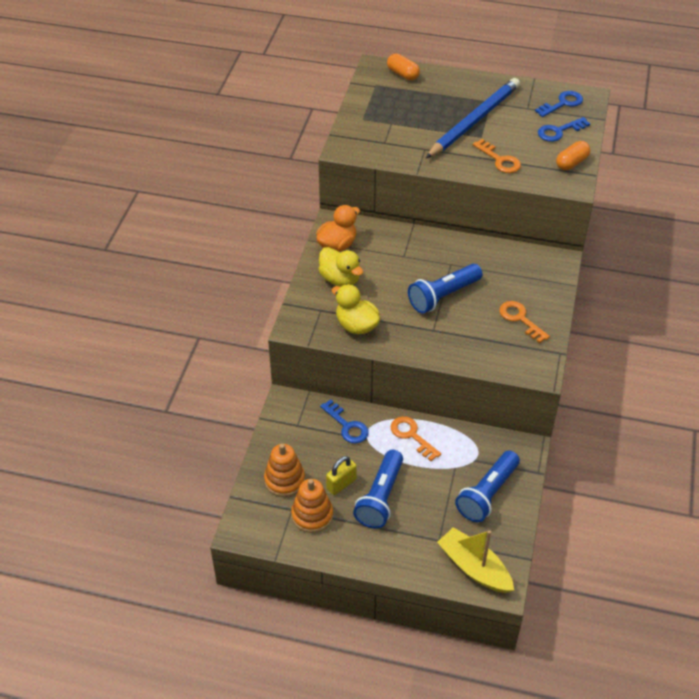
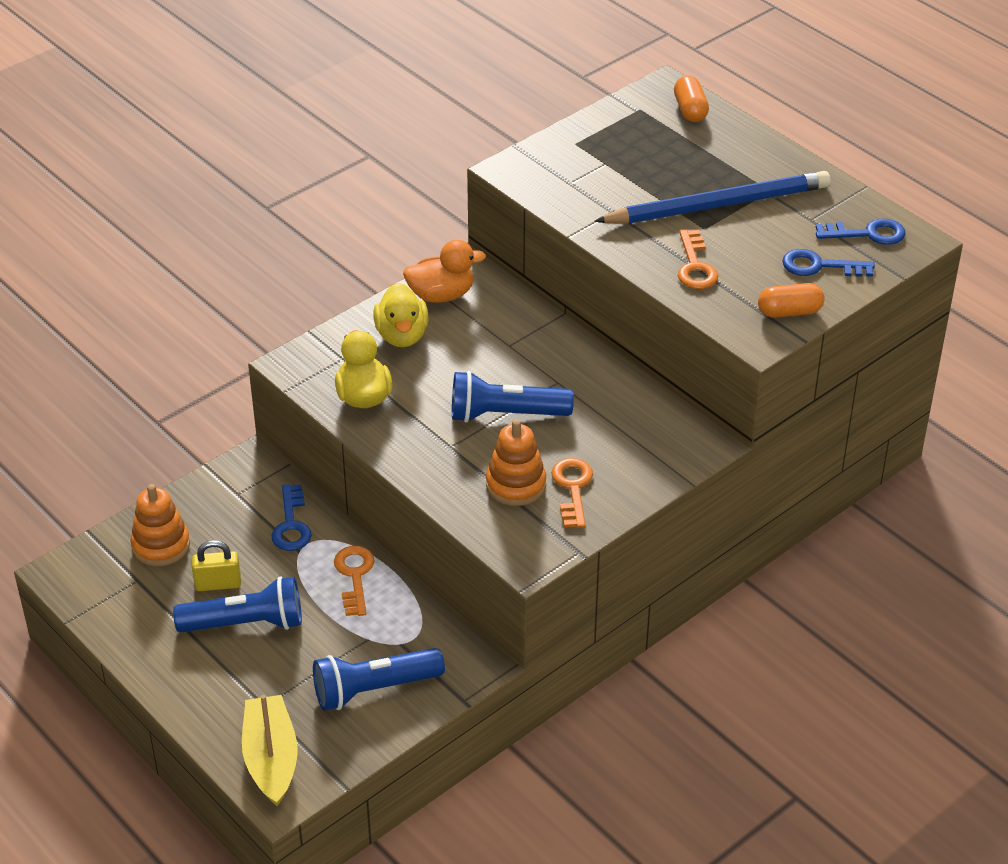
camera: 35 degrees right, 5 degrees down
(312, 515) = (152, 599): orange stacking toy -> orange stacking toy (516, 485)
(380, 498) = (246, 623): blue flashlight -> blue flashlight turned 150 degrees counterclockwise

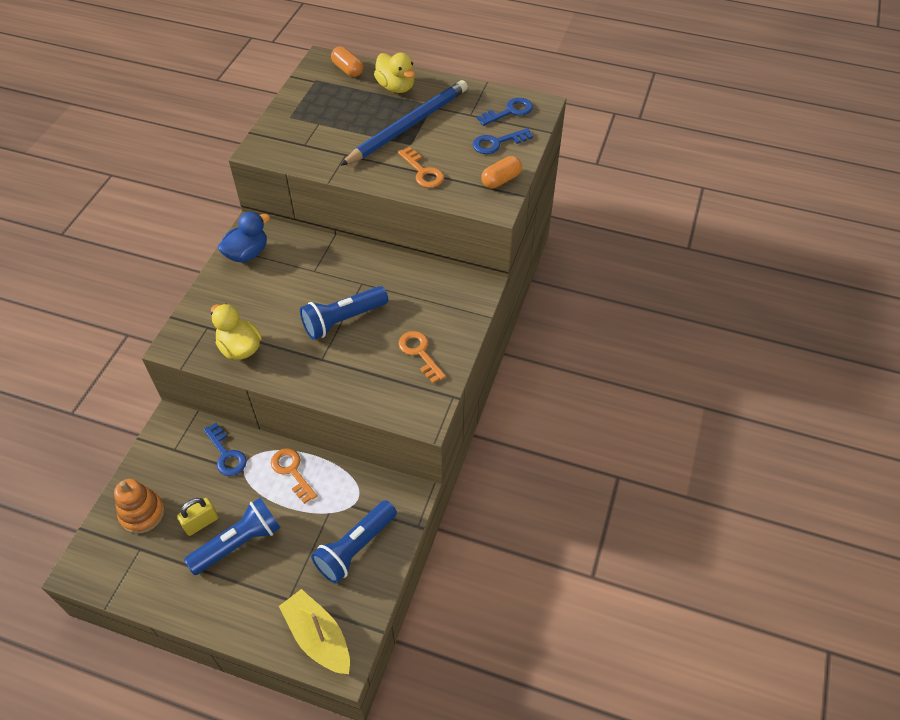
camera: 30 degrees left, 10 degrees up
(402, 335) = (238, 293): yellow duck -> yellow duck (396, 87)
(441, 295) = (247, 253): orange duck -> blue duck
(516, 485) = (382, 367): orange stacking toy -> none

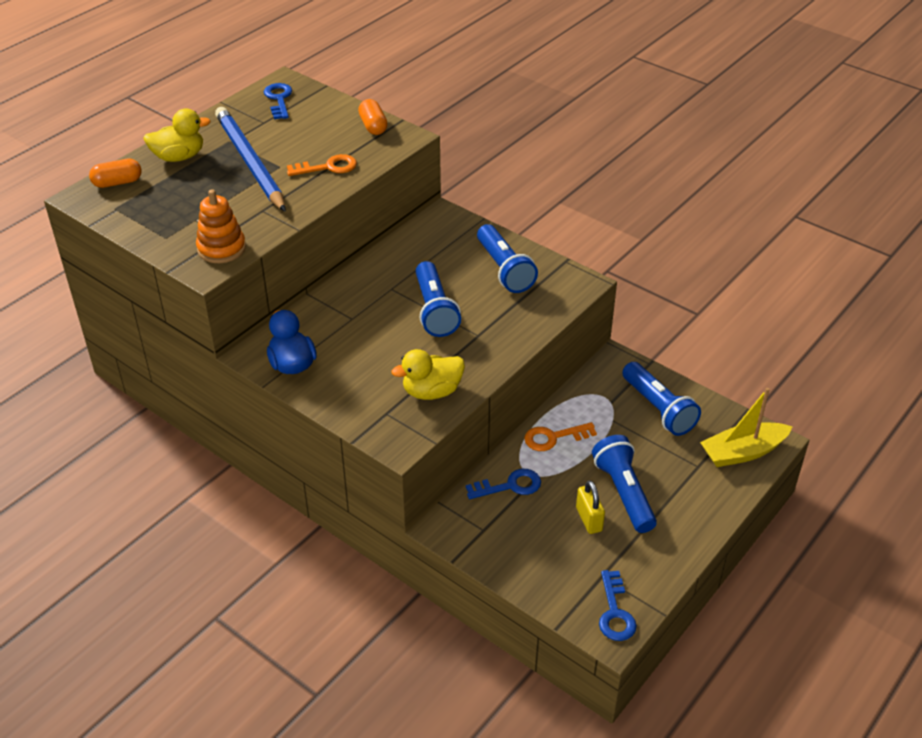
camera: 70 degrees left, 10 degrees down
(142, 513) = (558, 568): orange stacking toy -> orange stacking toy (221, 248)
(419, 353) = (504, 269): orange key -> blue flashlight
(497, 143) = (319, 116): blue key -> blue key (615, 612)

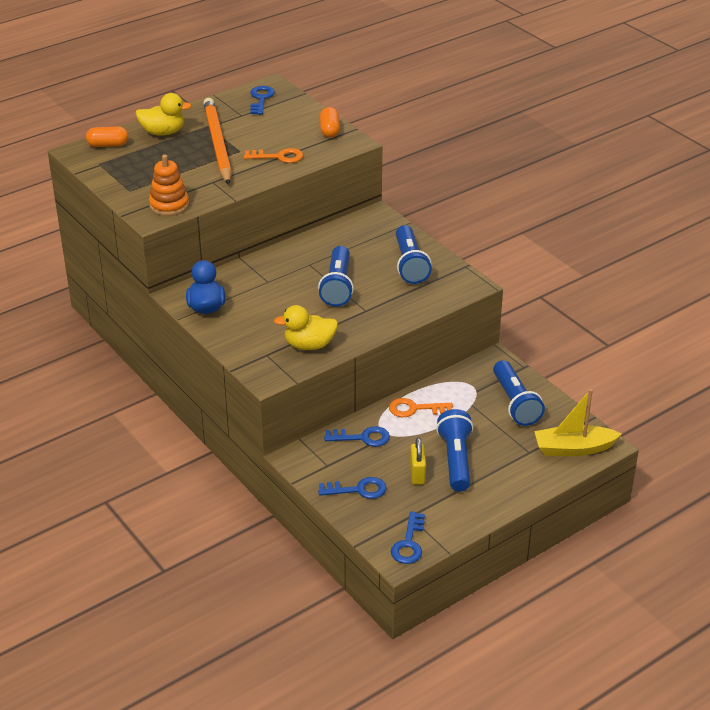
camera: 15 degrees right, 5 degrees down
(249, 162) = (217, 144): blue pencil -> orange pencil
(531, 554) = (358, 489): none -> blue key

